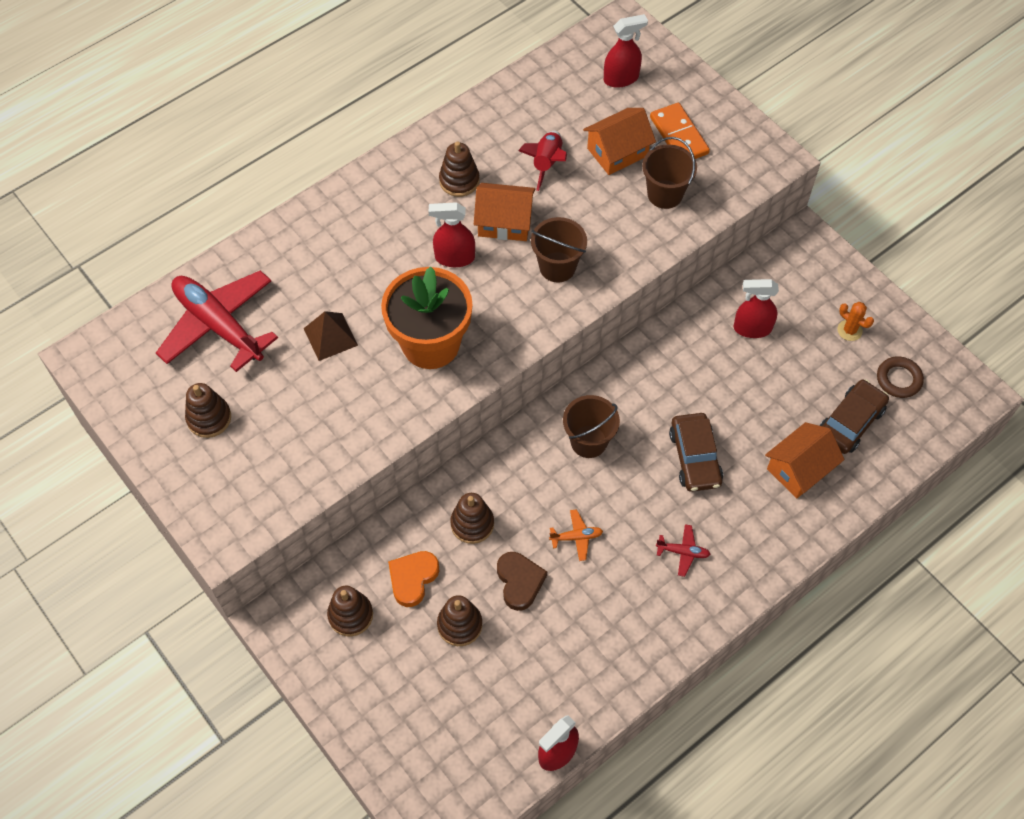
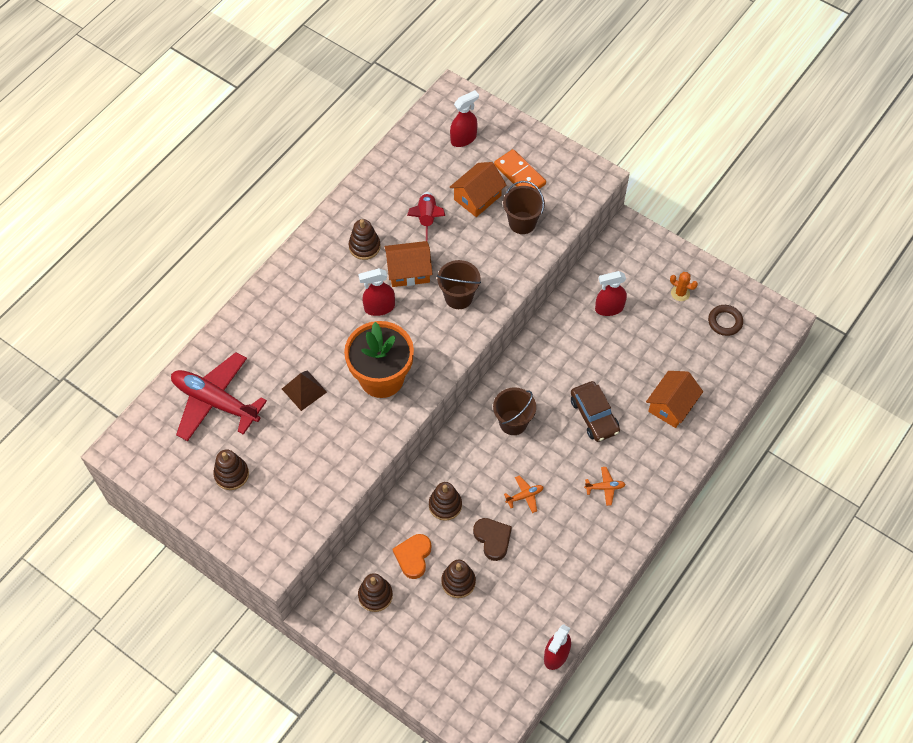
camera: 15 degrees left, 0 degrees up
(683, 552) = (605, 487): red plane -> orange plane
(850, 422) = (698, 362): brown car -> none

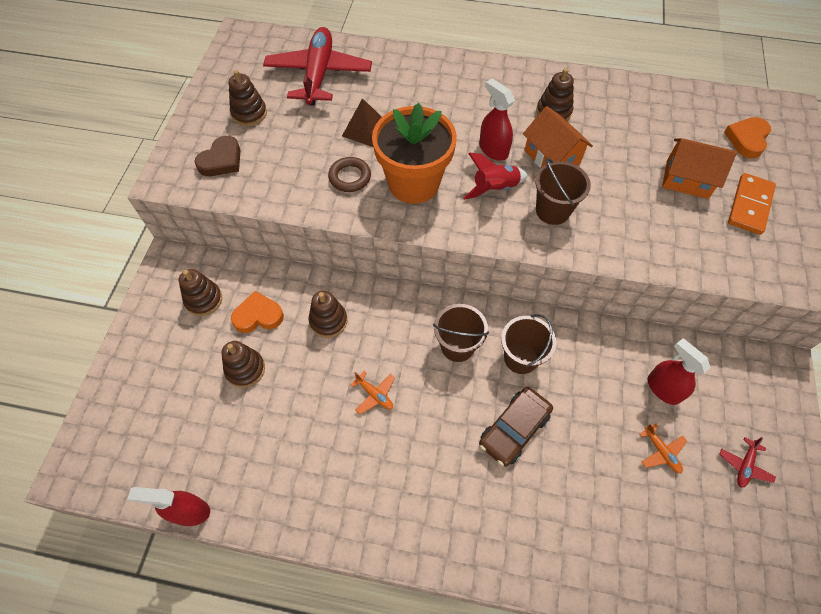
camera: 65 degrees right, 0 degrees up
(427, 218) = (625, 147): red rocket -> red rocket (494, 189)
(463, 138) = (747, 139): red spray bottle -> orange heart
(493, 539) = (308, 383): brown heart -> brown heart (221, 160)
(522, 223) = (691, 232): brown bucket -> brown bucket (521, 358)
(605, 487) = (427, 481): orange plane -> orange plane (661, 452)
(671, 406) = (581, 520): orange house -> none
(680, 293) = (744, 465): orange cactus -> red plane
(725, 322) = (747, 543): brown ring -> brown ring (350, 177)

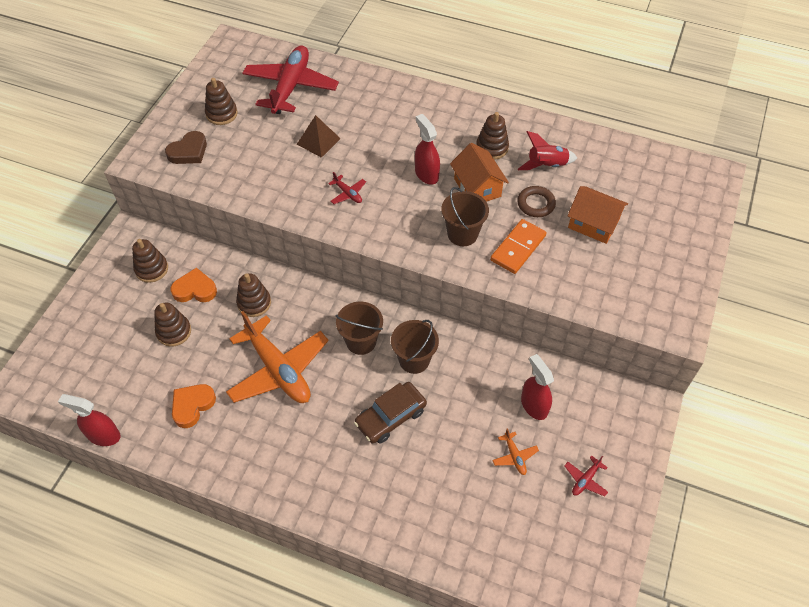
camera: 10 degrees right, 5 degrees down
(350, 177) = (294, 181): brown ring -> brown ring (536, 204)
(374, 394) = (278, 369): orange plane -> orange plane, size x2.49
(413, 183) = (348, 193): orange flower pot -> red plane
(494, 189) = (417, 208): red rocket -> red rocket (546, 165)
(747, 139) = (663, 196): orange heart -> orange heart (192, 406)
(750, 205) = (642, 255): orange domino -> orange domino (518, 248)

